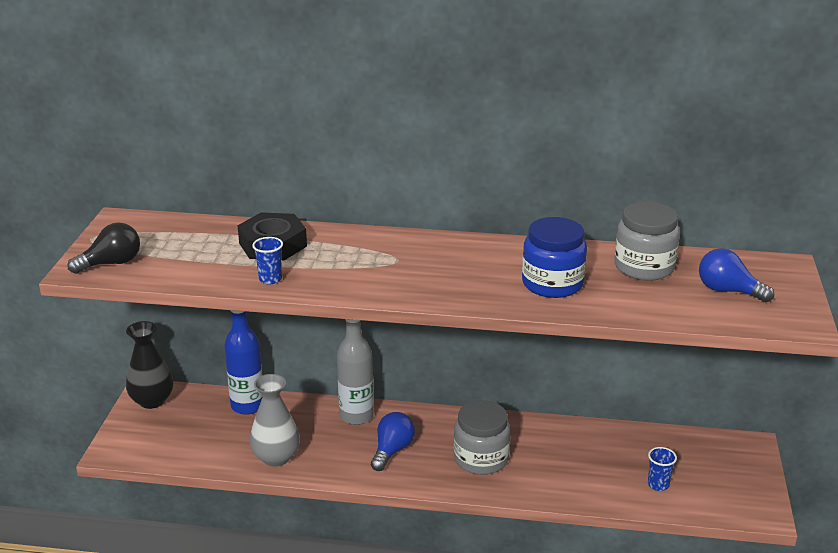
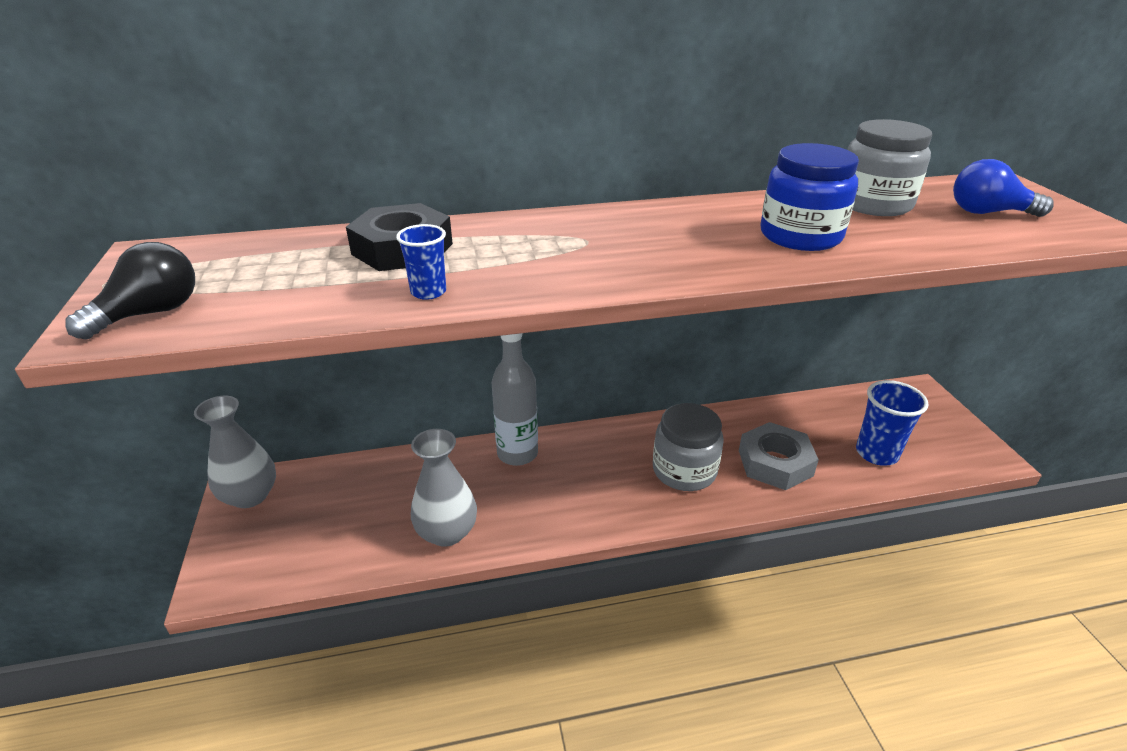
camera: 20 degrees left, 5 degrees up
(152, 400) = (250, 496): black vase -> grey vase
(248, 406) = (380, 472): blue bottle -> none
(392, 450) = (582, 486): blue light bulb -> none
(562, 471) = (775, 463): none -> grey nut
(658, 485) = (876, 453): blue cup -> blue cup, size x1.74

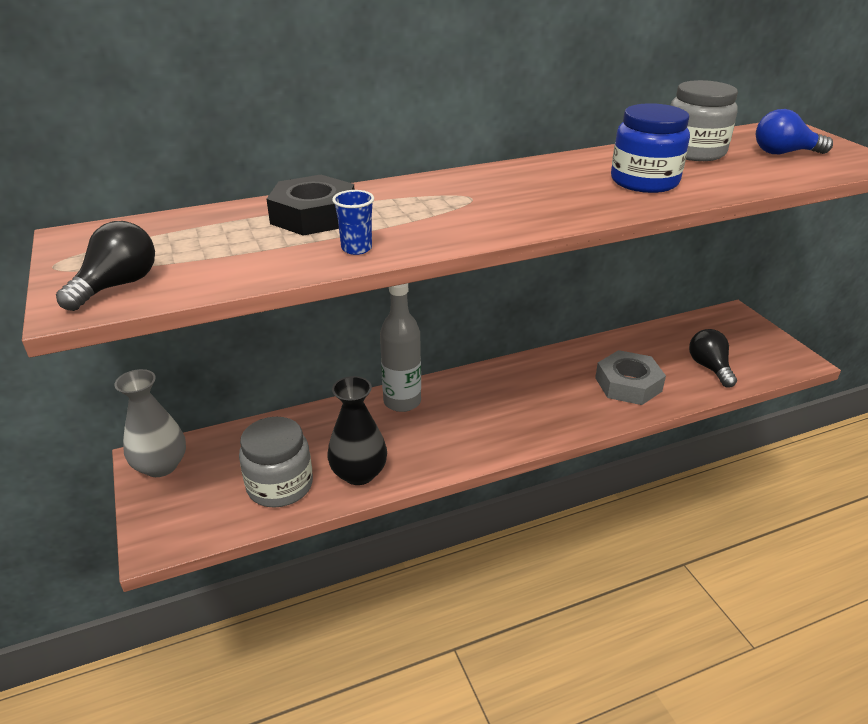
camera: 10 degrees left, 0 degrees up
(447, 532) = (359, 473): grey vase -> black vase
(684, 470) = (553, 399): grey jar -> grey jar (280, 485)
(876, 453) = (709, 367): blue cup -> black light bulb

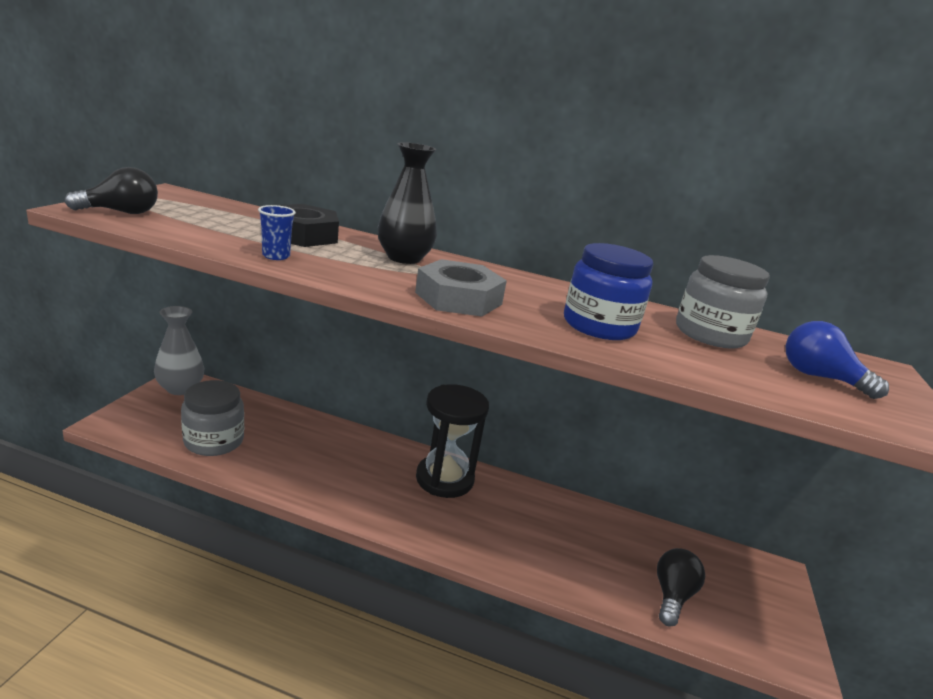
camera: 35 degrees right, 10 degrees down
(359, 473) = (266, 467): black vase -> black vase (404, 258)
(402, 402) = (367, 445): grey bottle -> none
(492, 387) = (444, 479): none -> black hourglass
(628, 384) = (564, 553): grey nut -> grey nut (458, 298)

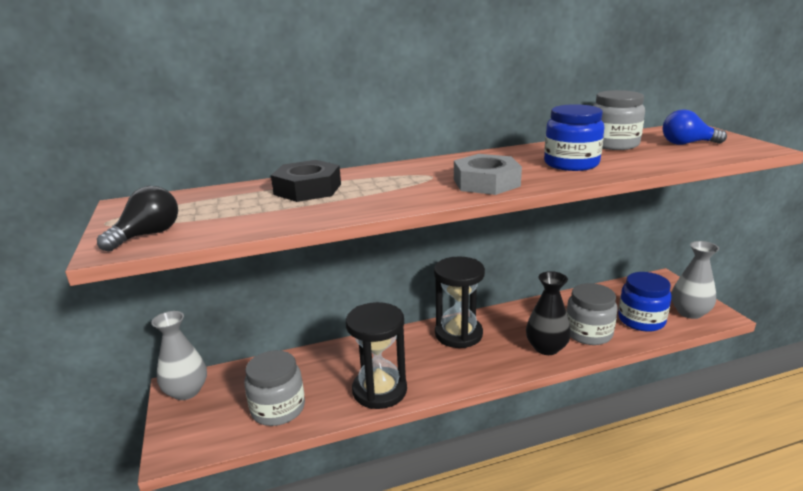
camera: 30 degrees left, 0 degrees up
(276, 256) = (335, 210): blue cup -> none
(304, 479) = (379, 390): none -> black hourglass
(404, 258) = (399, 174): black vase -> black vase (546, 348)
(582, 565) = (588, 333): none -> grey jar
(672, 596) = (641, 320): black light bulb -> blue jar
(756, 631) = (689, 312): none -> grey vase

